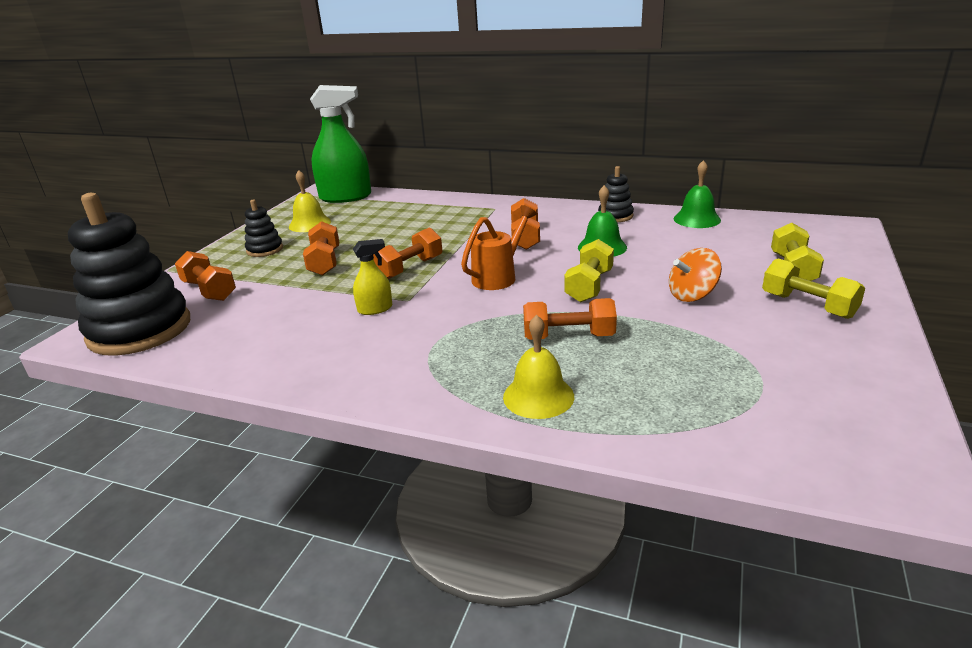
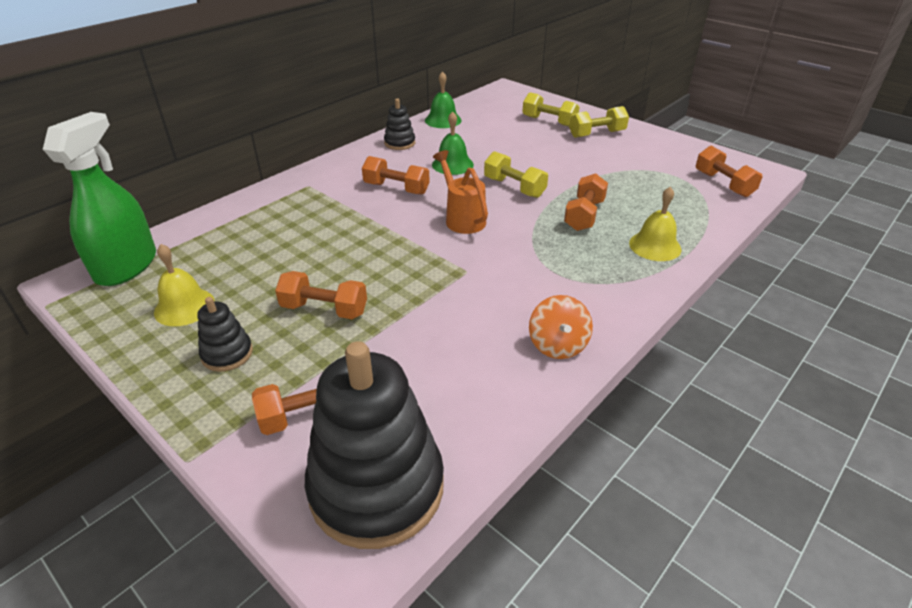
camera: 70 degrees left, 10 degrees up
(375, 309) = (470, 293): yellow spray bottle -> none
(409, 268) = (399, 258): orange dumbbell -> orange dumbbell (723, 184)
(692, 295) = (558, 159): orange spinning top -> orange spinning top (557, 345)

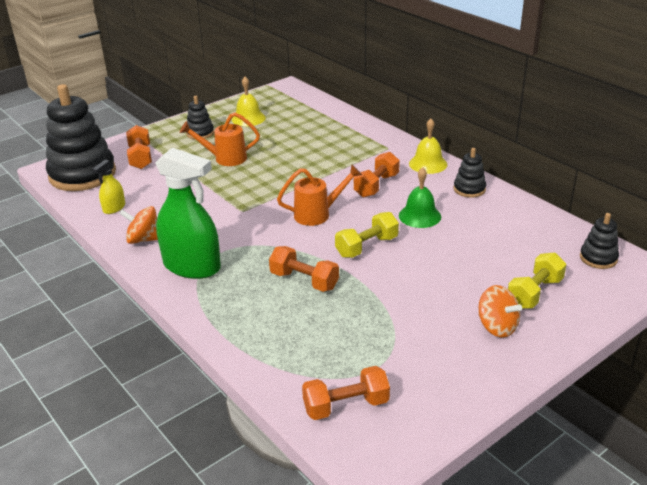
camera: 100 degrees right, 5 degrees down
(126, 266) = (297, 98): green spray bottle -> green spray bottle (192, 266)
(324, 309) = (224, 158): orange dumbbell -> orange watering can
(443, 120) = (530, 216): green bell -> none
(486, 401) = (114, 208): none -> yellow spray bottle
(495, 101) = (598, 258): none -> black stacking toy
(596, 134) = (497, 327): yellow dumbbell -> orange spinning top
(655, 246) = (238, 313): yellow bell -> yellow bell (428, 164)

